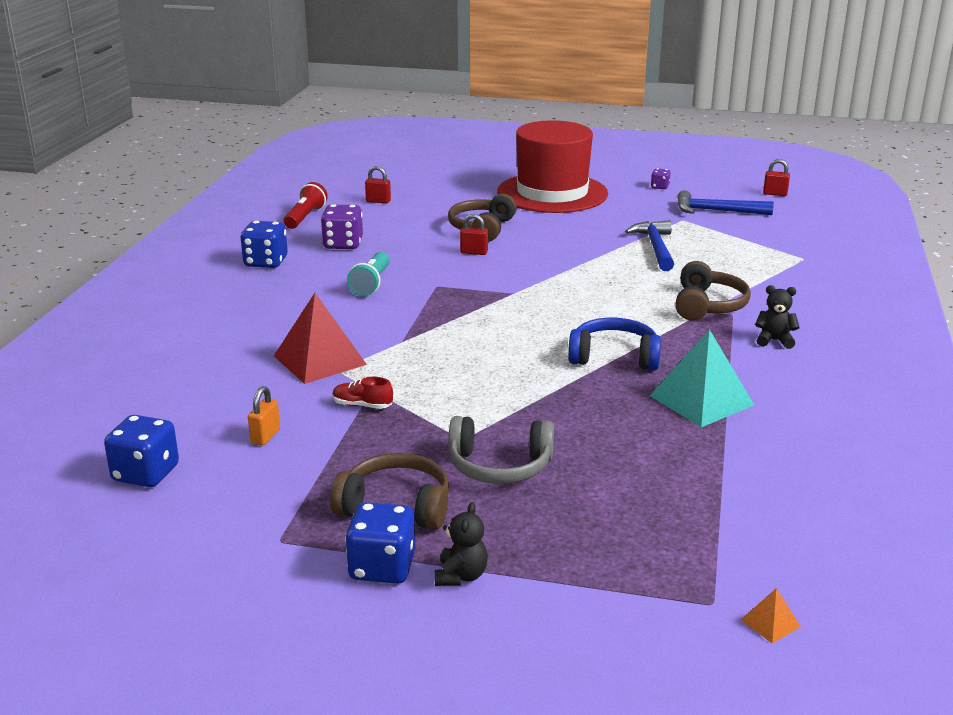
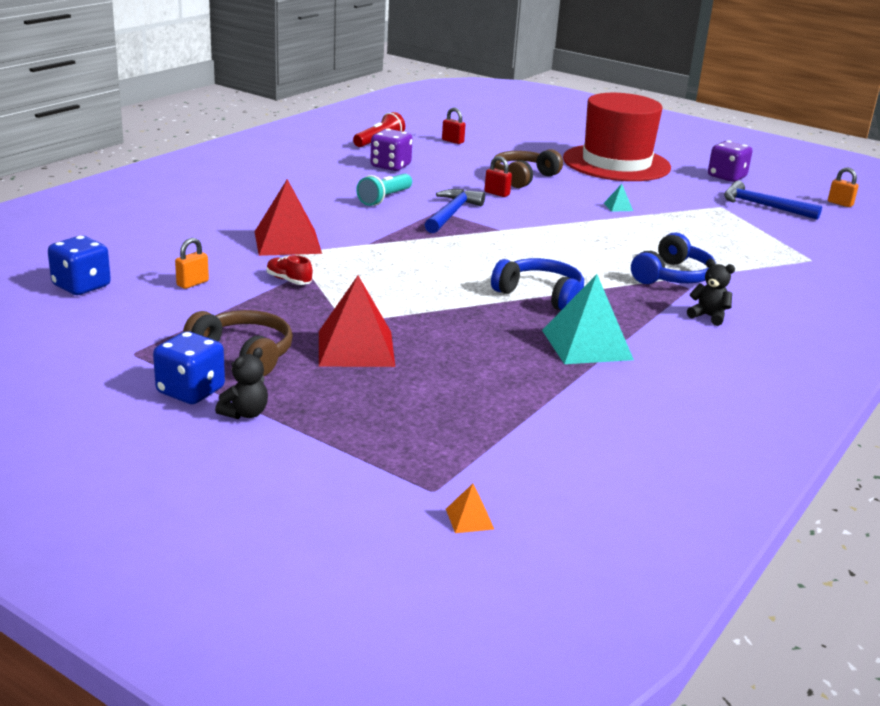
camera: 20 degrees right, 0 degrees up
(266, 262) = (314, 166): blue dice -> none
(499, 466) = (356, 348): grey headphones -> red pyramid
(596, 241) = (618, 207): none -> turquoise pyramid
(655, 247) = (670, 222): blue hammer -> blue hammer (452, 213)
(659, 187) = (726, 177): purple dice -> purple dice, size x1.92
(708, 305) = (672, 276): brown headphones -> blue headphones
(775, 194) = (840, 203): red padlock -> orange padlock

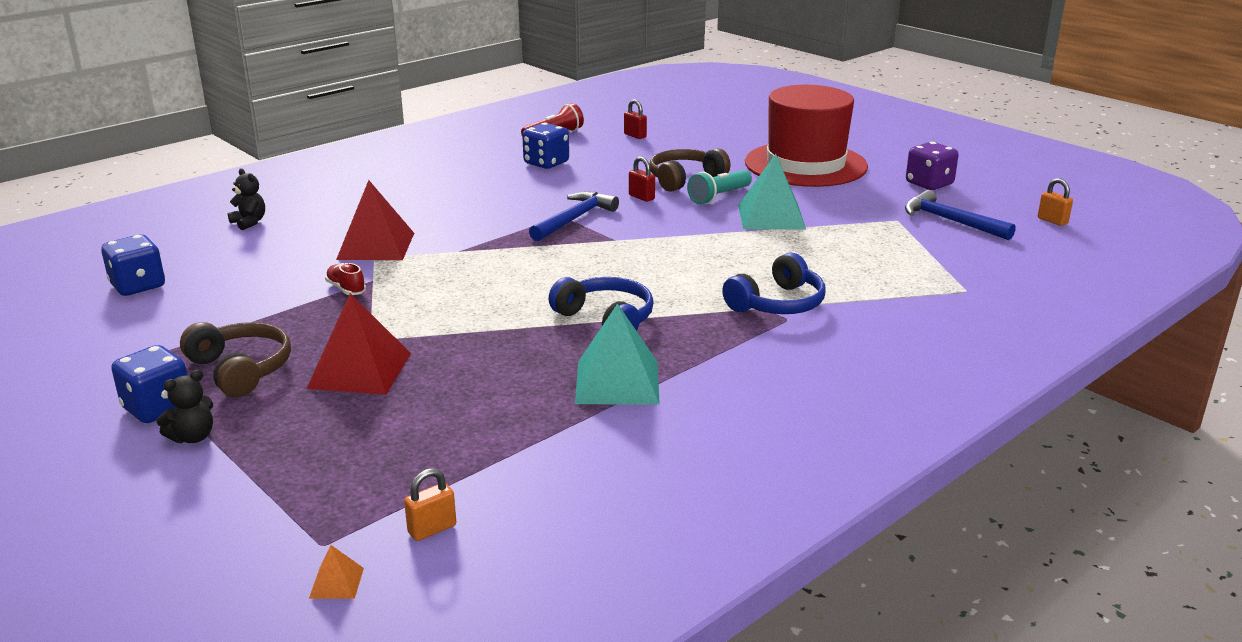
camera: 15 degrees right, 0 degrees up
(192, 283) = (247, 288): orange padlock -> orange padlock (432, 529)
(384, 199) = (513, 200): turquoise flashlight -> turquoise flashlight (719, 197)
(390, 166) = (546, 163): purple dice -> blue dice
(618, 207) = (771, 217): turquoise pyramid -> turquoise pyramid, size x2.36
(708, 316) = (787, 356): black teddy bear -> black teddy bear (249, 222)

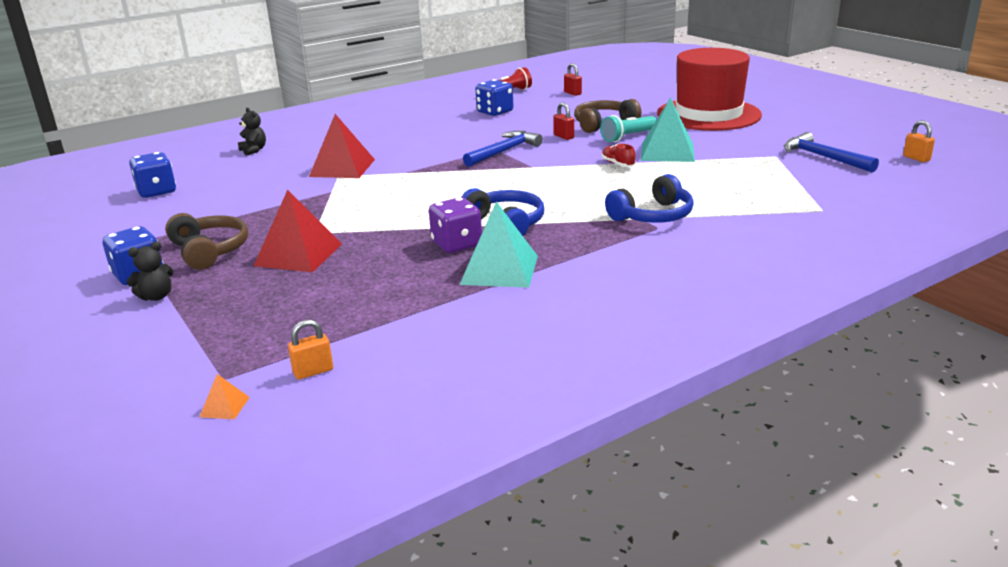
camera: 10 degrees right, 0 degrees up
(346, 289) = (309, 197): red shoe -> red shoe (618, 164)
(929, 184) = (812, 129): purple dice -> purple dice (457, 244)

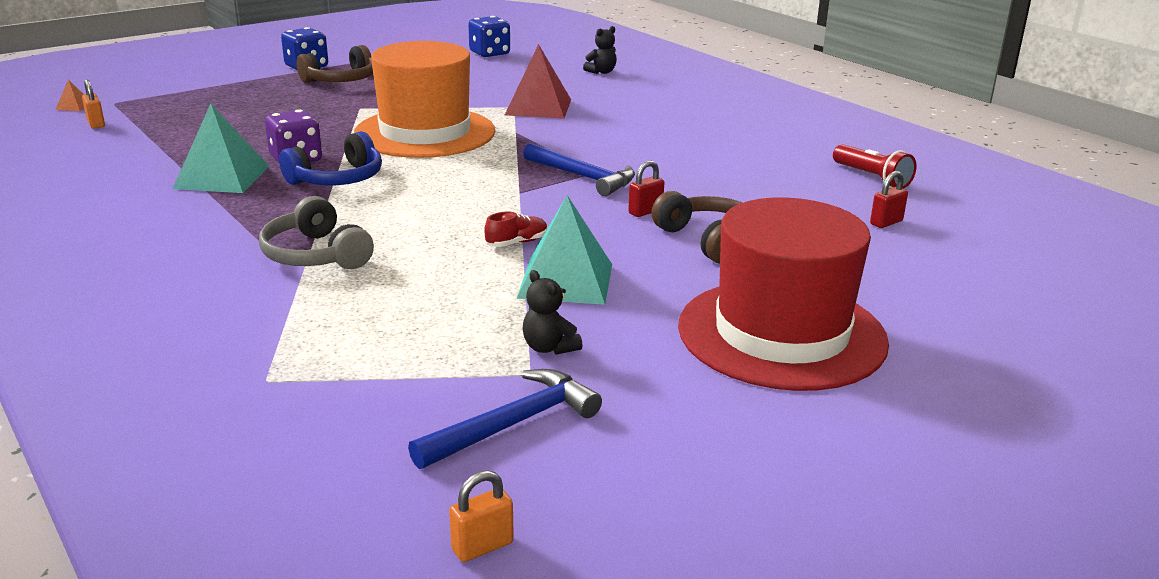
camera: 85 degrees right, 0 degrees up
(156, 296) = (263, 75): black teddy bear -> black teddy bear (549, 348)
(298, 254) = (314, 106): red pyramid -> none
(396, 202) = (425, 133): none -> orange hat
(495, 112) = (762, 171): blue dice -> none
(628, 137) = (643, 255): turquoise flashlight -> none
(653, 216) = (316, 255): blue headphones -> grey headphones

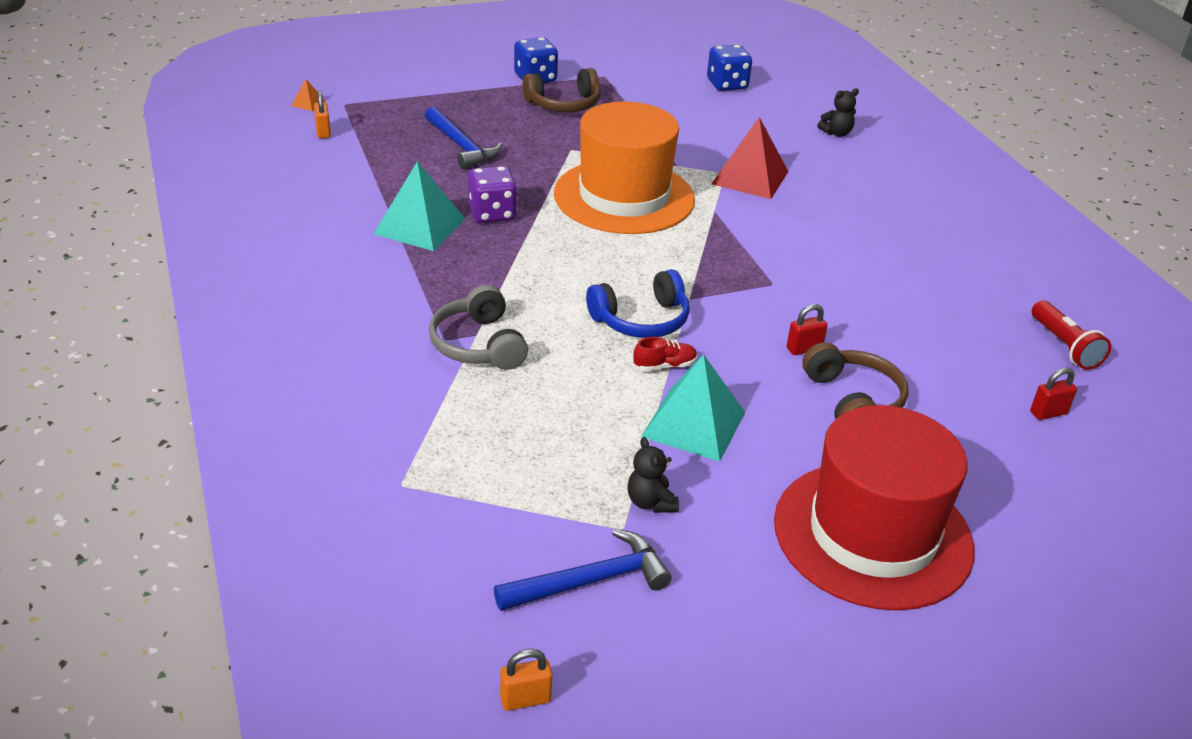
camera: 15 degrees right, 10 degrees up
(337, 179) = (523, 248): blue headphones -> blue headphones (641, 320)
(583, 177) = (759, 289): blue hammer -> blue hammer (461, 146)

